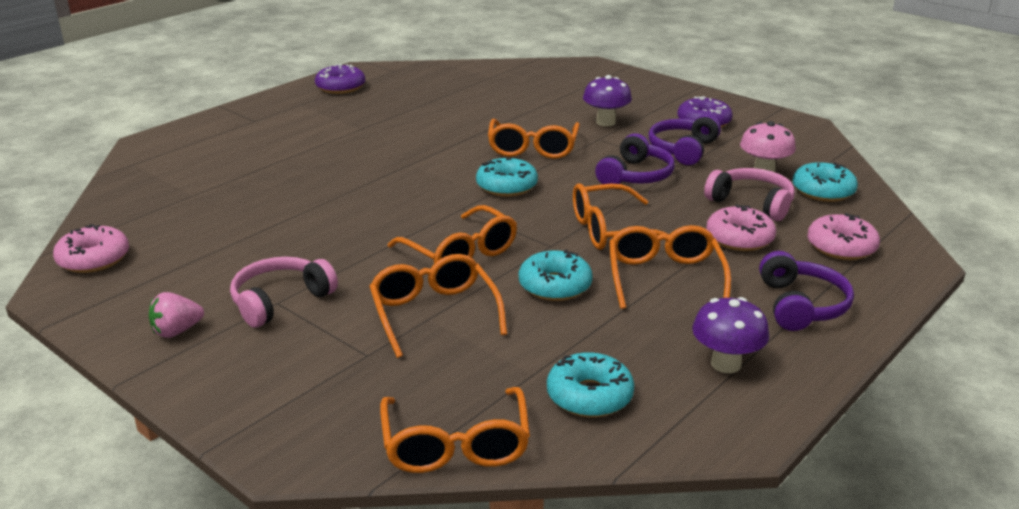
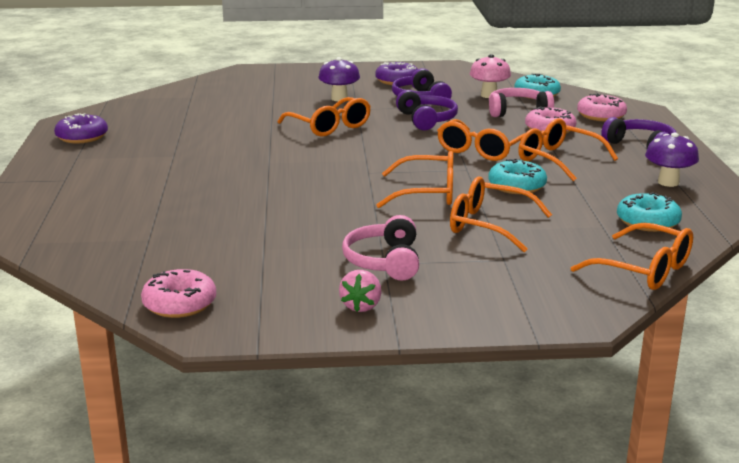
camera: 45 degrees left, 5 degrees down
(506, 186) = (366, 151): turquoise donut -> none

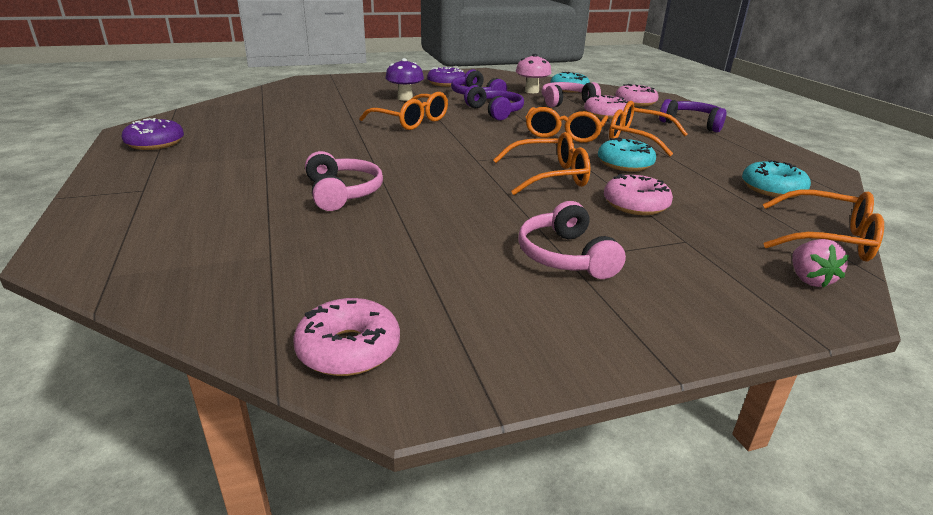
camera: 15 degrees left, 5 degrees up
(227, 194) = (342, 193): none -> pink headphones
(361, 306) = (585, 321): pink strawberry -> pink strawberry (809, 279)
(488, 225) = (635, 204): orange glasses -> pink donut
(668, 182) = (747, 152): purple mushroom -> none

